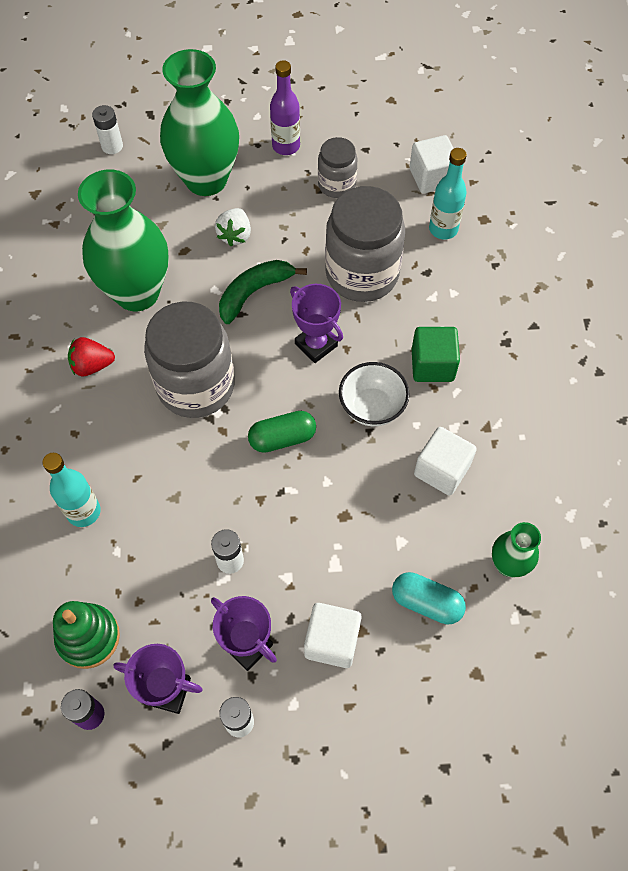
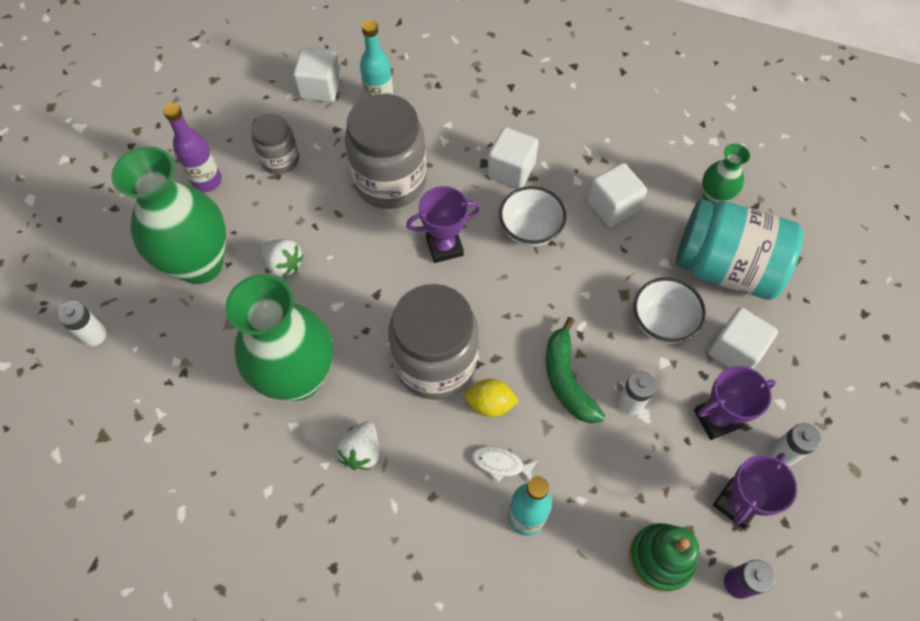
camera: 65 degrees left, 0 degrees up
(92, 365) = (362, 451): red strawberry -> white strawberry
(124, 474) = (501, 464): none -> white fish
(176, 443) = (490, 404): none -> yellow lemon
(254, 293) = (360, 274): green banana -> green banana (567, 379)
(282, 438) = (527, 312): green capsule -> none
(329, 561) = (661, 323): none -> white bowl
(426, 602) = (725, 267): turquoise capsule -> turquoise jar
(432, 365) = (511, 170): green cube -> white cube

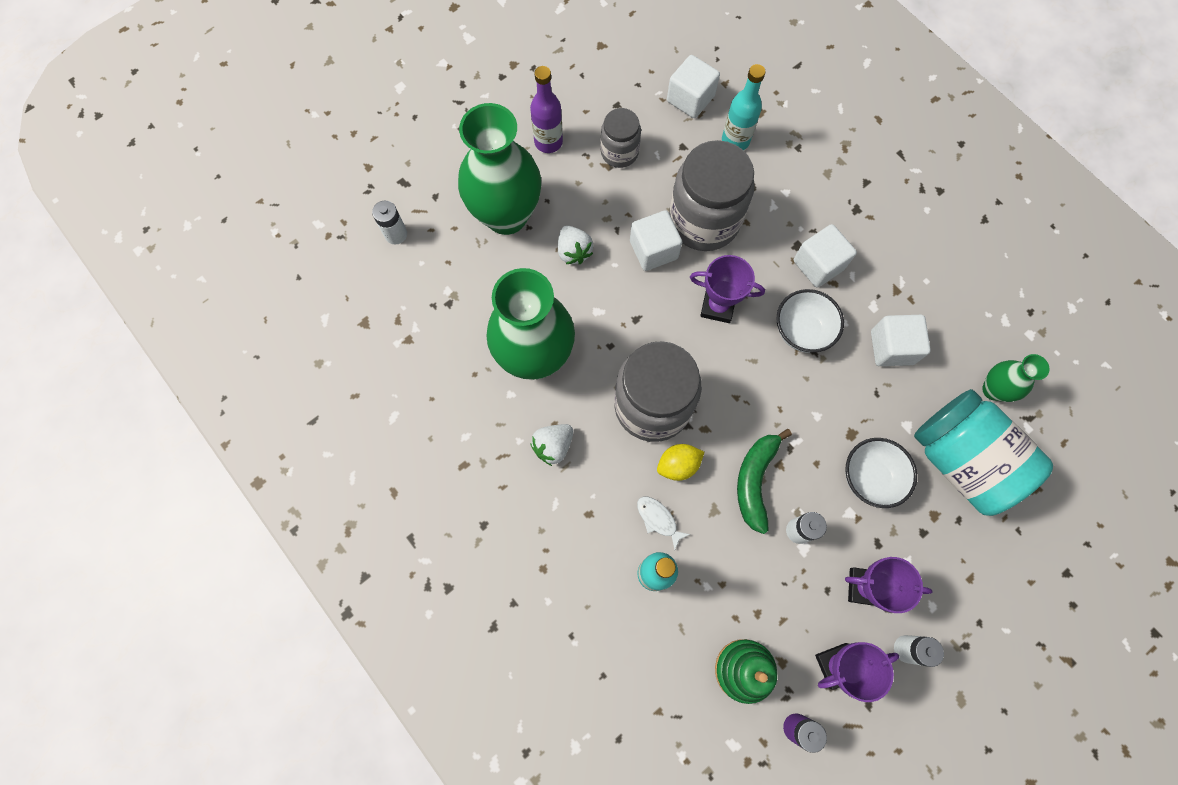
camera: 30 degrees right, 10 degrees up
(490, 404) = (678, 465): yellow lemon -> yellow lemon turned 60 degrees counterclockwise
(735, 350) = (920, 538): white cube -> white cube (653, 250)

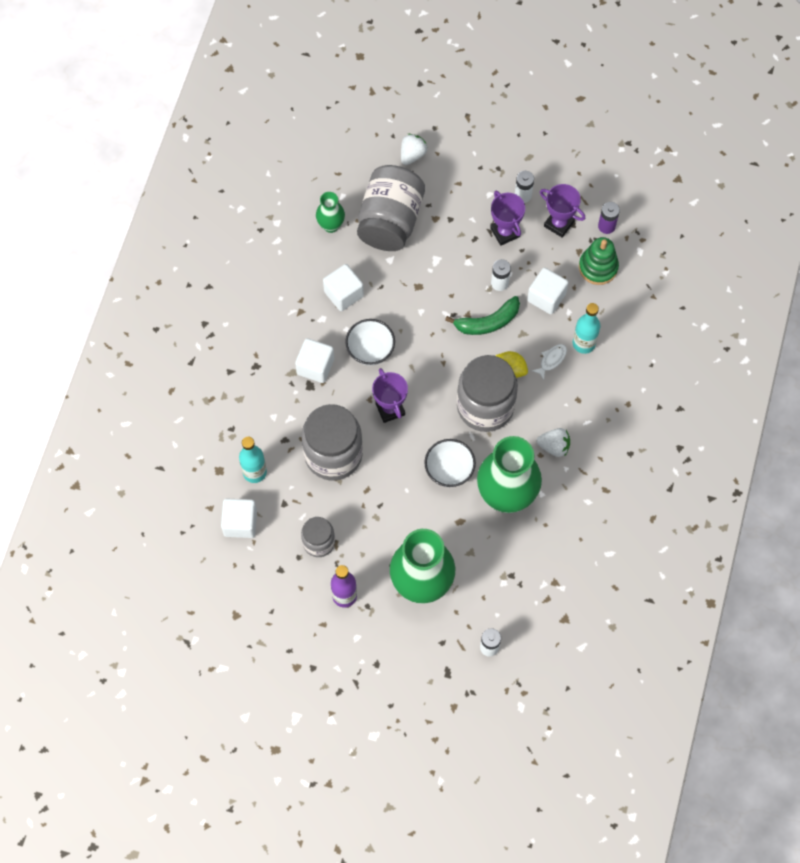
camera: 125 degrees left, 5 degrees down
(573, 251) = (416, 522): white strawberry -> white strawberry (412, 155)
(653, 250) = (378, 472): white cube -> white cube (546, 297)
(658, 519) = (551, 360): white fish -> white fish turned 150 degrees counterclockwise
(869, 477) = (438, 263): white bowl -> white bowl (449, 470)
(961, 460) = (390, 221): turquoise jar -> grey jar

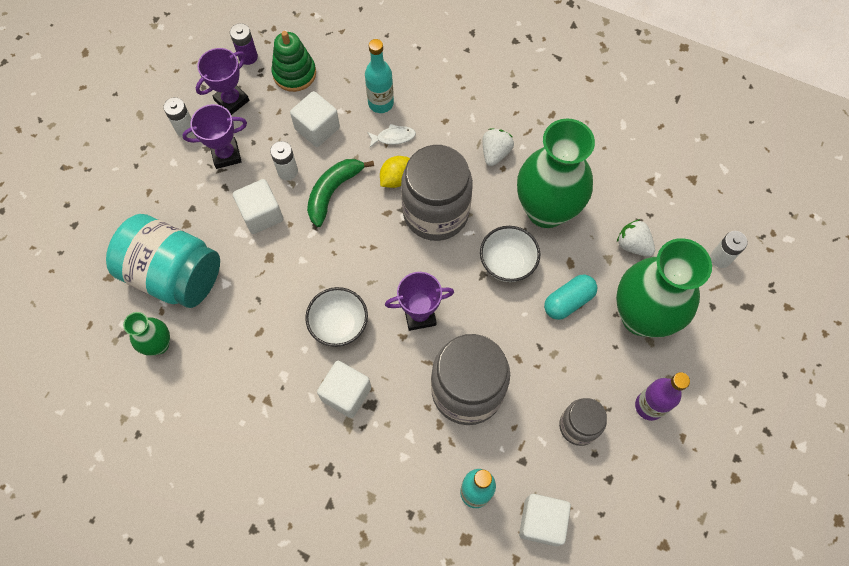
camera: 80 degrees left, 0 degrees up
(343, 294) = (256, 344): white cube -> white cube (261, 214)
(390, 221) = (174, 274): grey jar -> turquoise jar
(412, 155) = (94, 235): white strawberry -> white strawberry (633, 245)
(424, 523) = (568, 301): none -> turquoise capsule
(487, 322) = (333, 192): green banana -> green banana turned 135 degrees counterclockwise
(551, 360) = (393, 137): white fish -> white fish turned 120 degrees clockwise

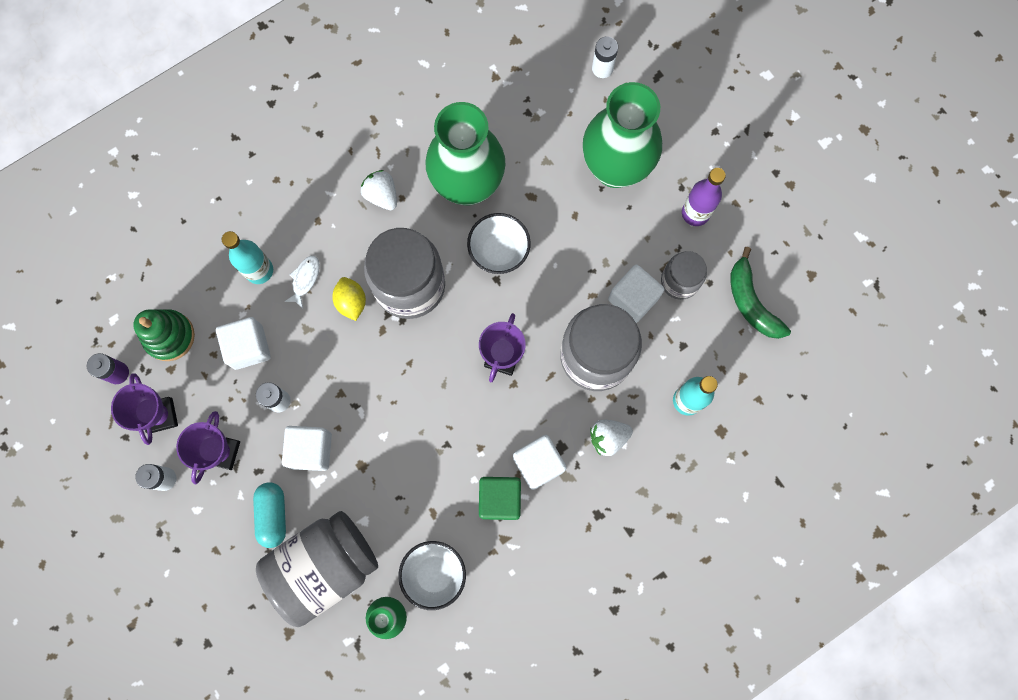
camera: 60 degrees left, 10 degrees up
(174, 274) = (324, 566): turquoise jar -> grey jar
(299, 378) = (500, 499): none -> green cube
(333, 192) = (329, 369): green banana -> green banana (751, 302)
(339, 325) = (469, 435): white bowl -> white bowl (434, 574)
(541, 521) = (740, 360): white cube -> white cube (633, 298)
(568, 301) = (566, 220): turquoise capsule -> turquoise capsule (273, 515)
(633, 245) = (546, 132): white strawberry -> white strawberry (608, 438)

